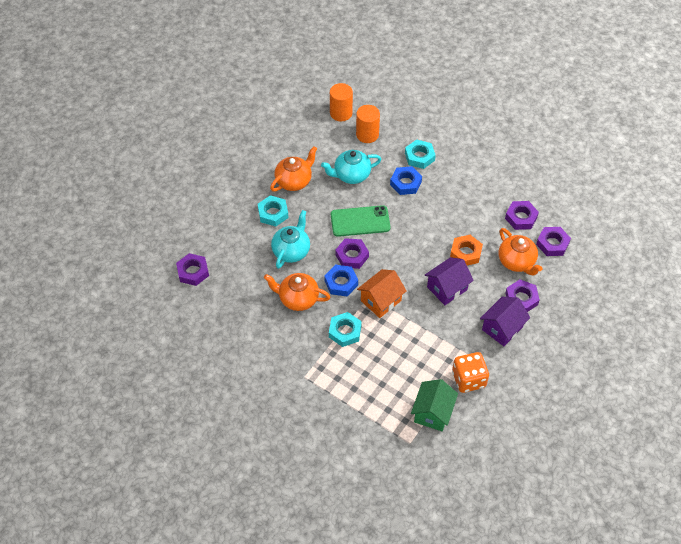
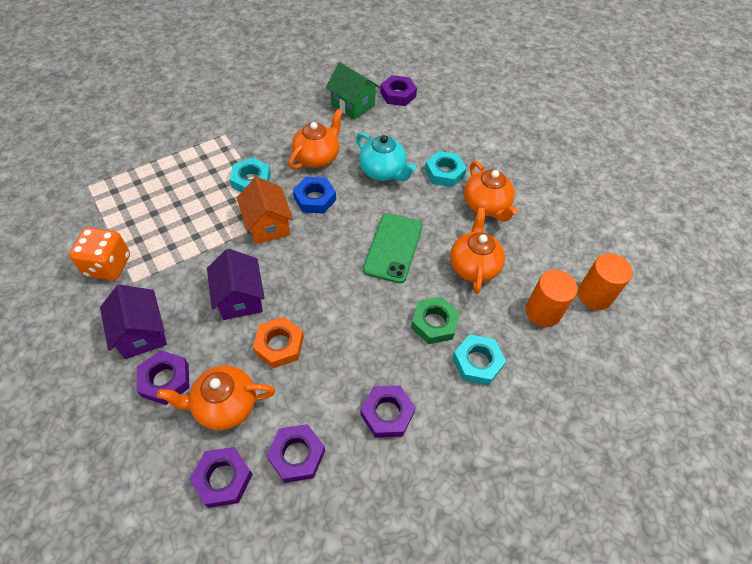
camera: 110 degrees right, 0 degrees up
(351, 175) = (473, 266): turquoise teapot -> orange teapot
(352, 256) = (346, 221): purple nut -> purple nut (387, 413)
(405, 183) = (434, 323): blue nut -> green nut
(433, 413) = (100, 216): green house -> green house (353, 105)

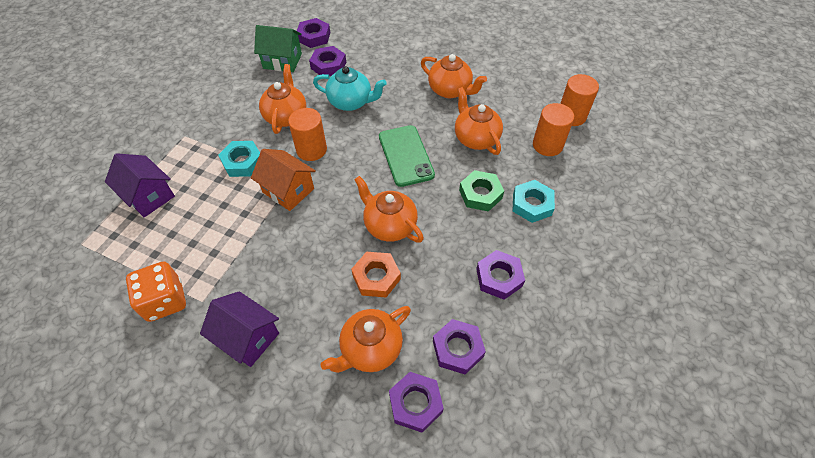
camera: 30 degrees left, 0 degrees up
(165, 380) = (302, 361): purple nut -> purple nut (328, 65)
(240, 298) = (313, 260): purple house -> purple house (149, 196)
(315, 199) = (311, 150): blue nut -> orange cylinder
(327, 305) = (389, 225): none -> orange teapot
(444, 173) = (400, 80): turquoise nut -> none

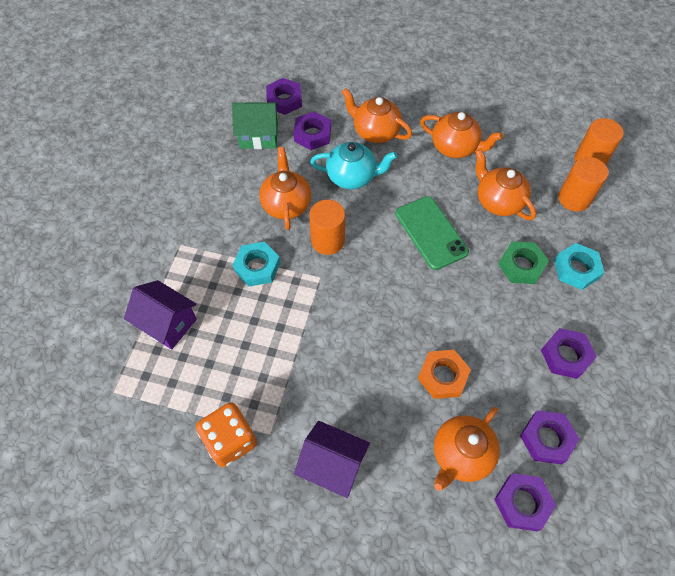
camera: 10 degrees left, 5 degrees up
(288, 190) = (318, 293): orange house -> none
(389, 225) = (438, 316): orange teapot -> orange teapot (375, 132)

